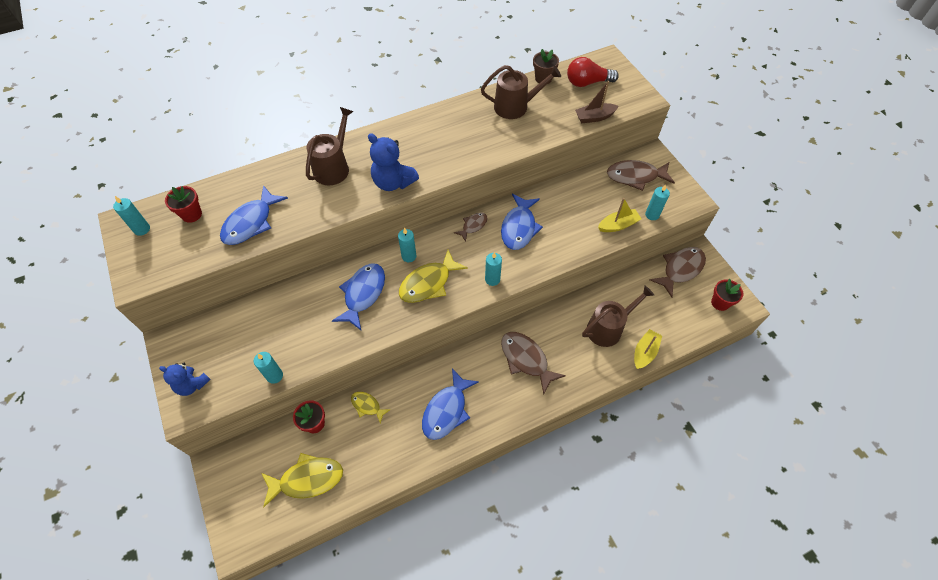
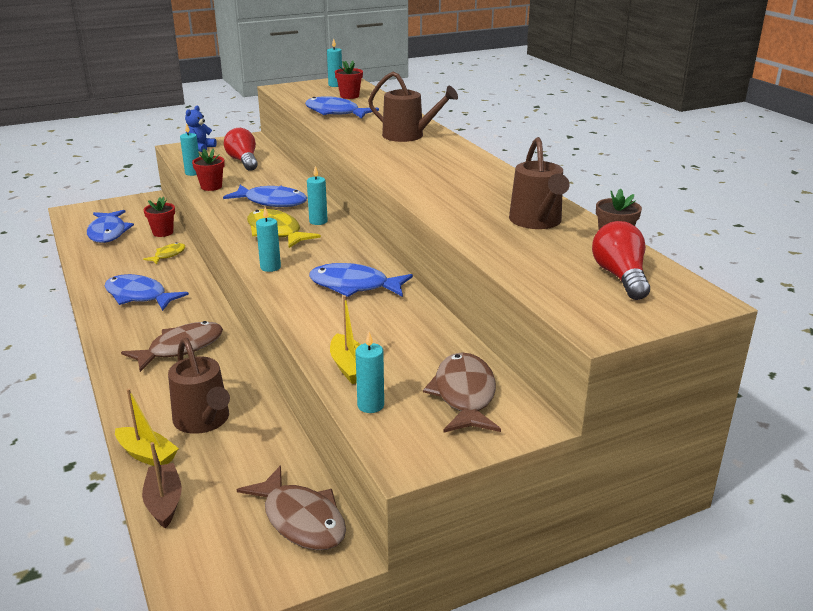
camera: 90 degrees right, 30 degrees down
(248, 333) = (243, 161): none -> red light bulb
(307, 479) = (108, 233): yellow fish -> blue fish
(393, 182) = (384, 159): blue teddy bear -> none
(473, 226) = (360, 256): brown fish -> none
(594, 117) = (529, 278): brown boat -> brown boat (164, 502)
(720, 303) = (212, 567): red flower pot -> red flower pot (211, 187)

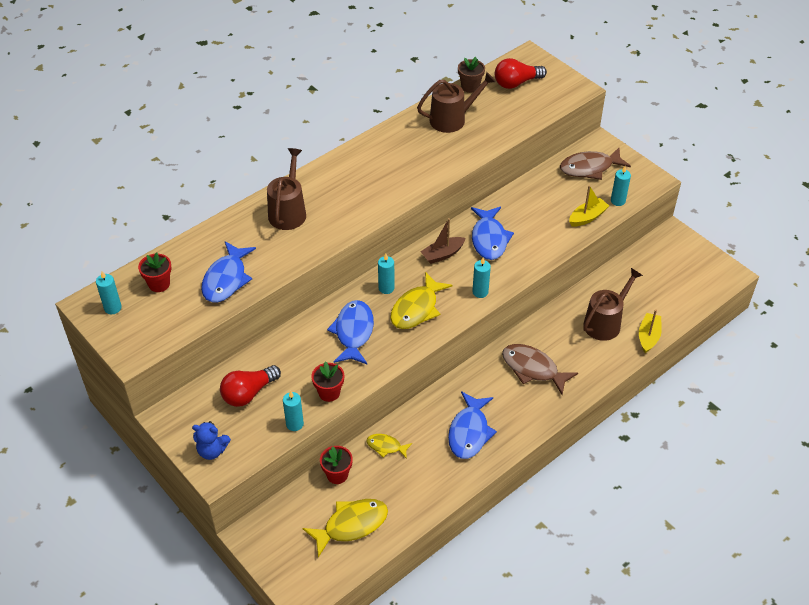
camera: 105 degrees left, 20 degrees up
(108, 233) = (351, 525): blue fish -> yellow fish
(164, 502) = (679, 312): brown boat -> brown boat (442, 254)
(301, 519) = (659, 253): brown fish -> none

